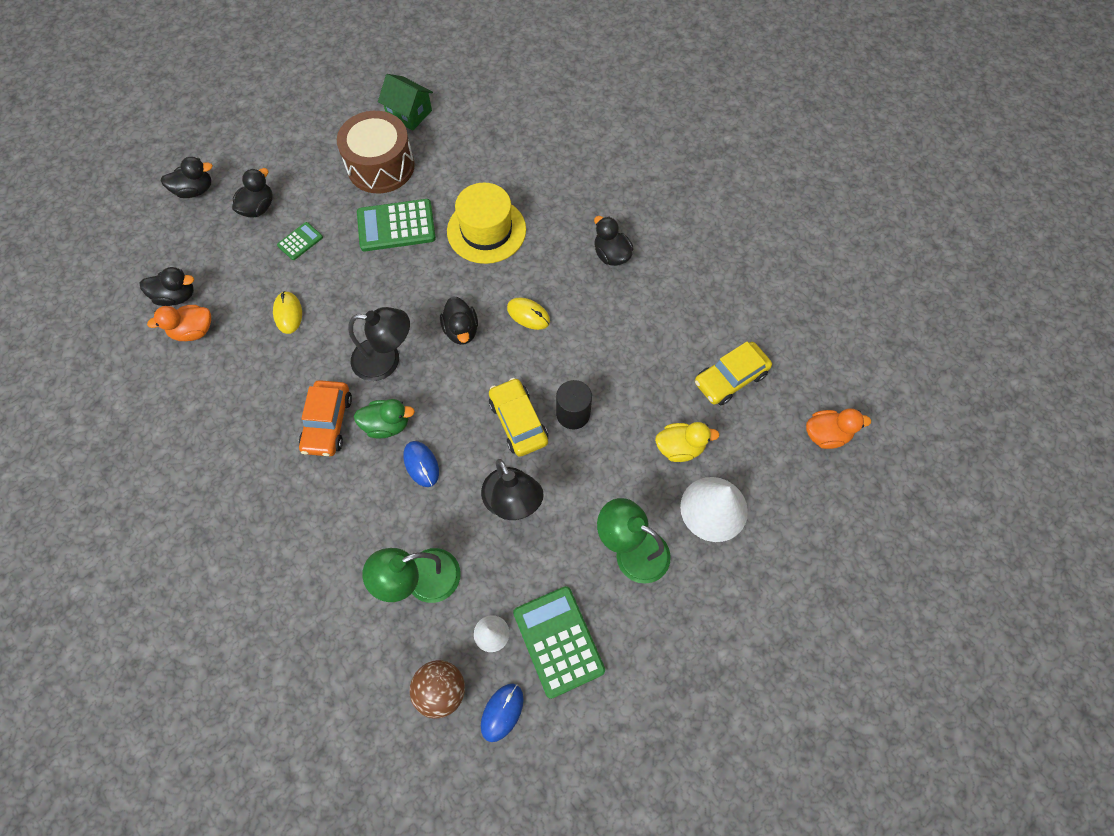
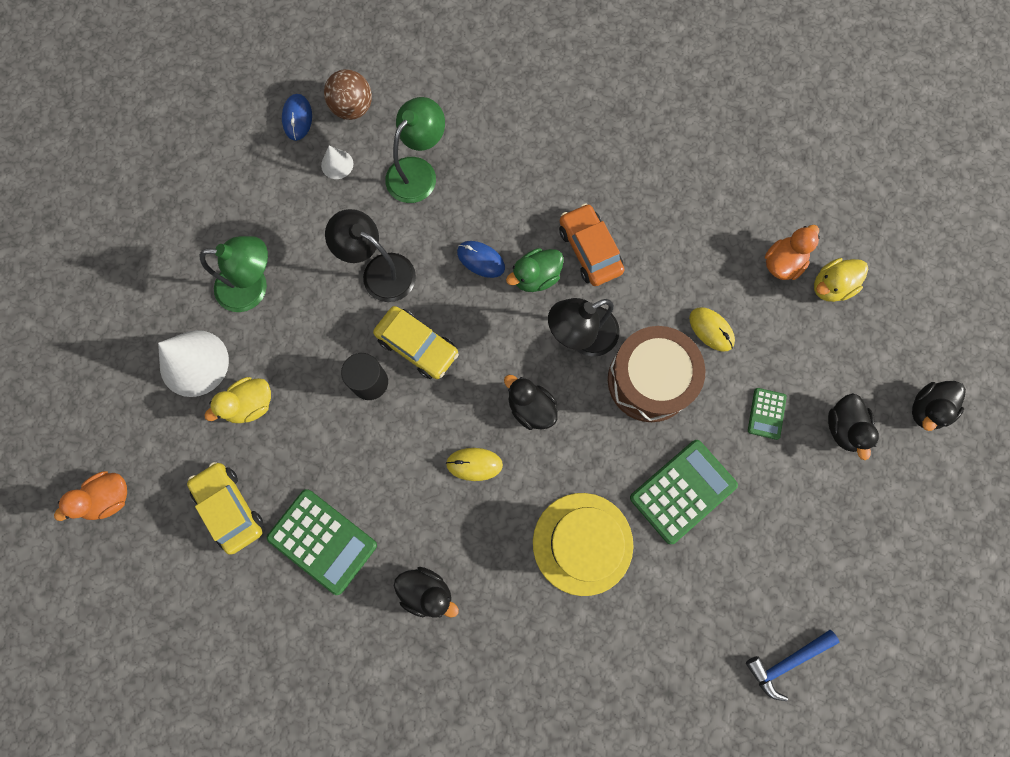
camera: 150 degrees right, 10 degrees up
(176, 296) = (830, 286): black duck -> yellow duck
(381, 166) = (759, 561): brown drum -> brown drum (649, 380)
(409, 113) = (787, 662): green house -> blue hammer
(558, 641) = (280, 186): green calculator -> green calculator (322, 541)
(730, 378) = (230, 508): yellow car -> yellow car turned 60 degrees counterclockwise

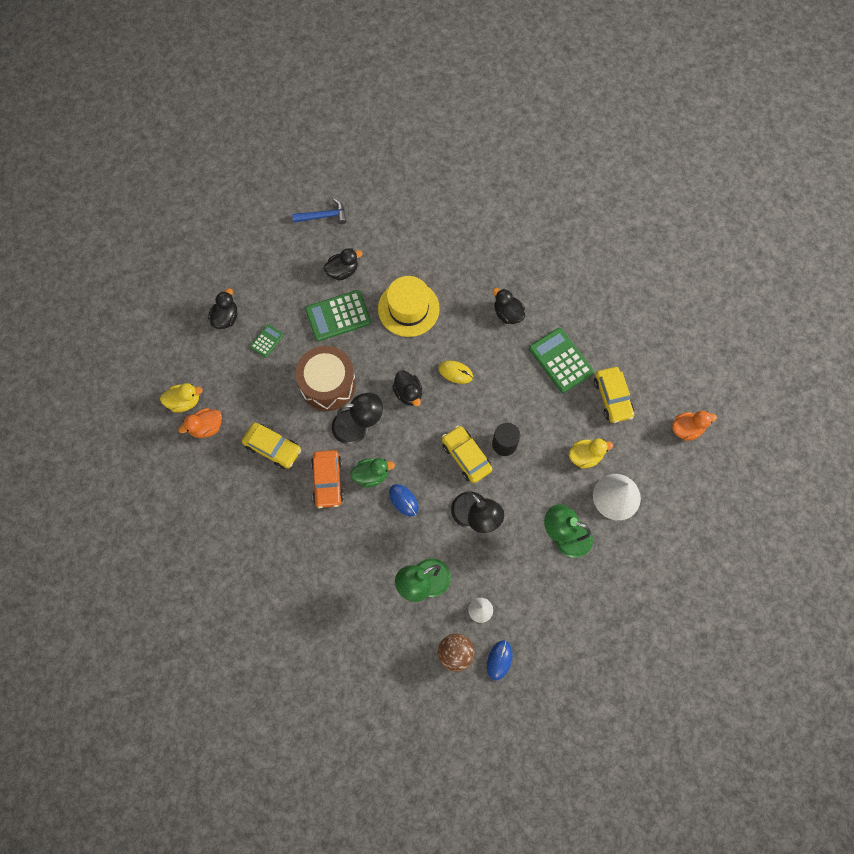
camera: 160 degrees left, 5 degrees down
(681, 267) = (273, 448): none -> yellow car
(711, 329) = (274, 401): yellow mouse -> none
(926, 409) = (171, 311): black duck -> black duck (343, 271)

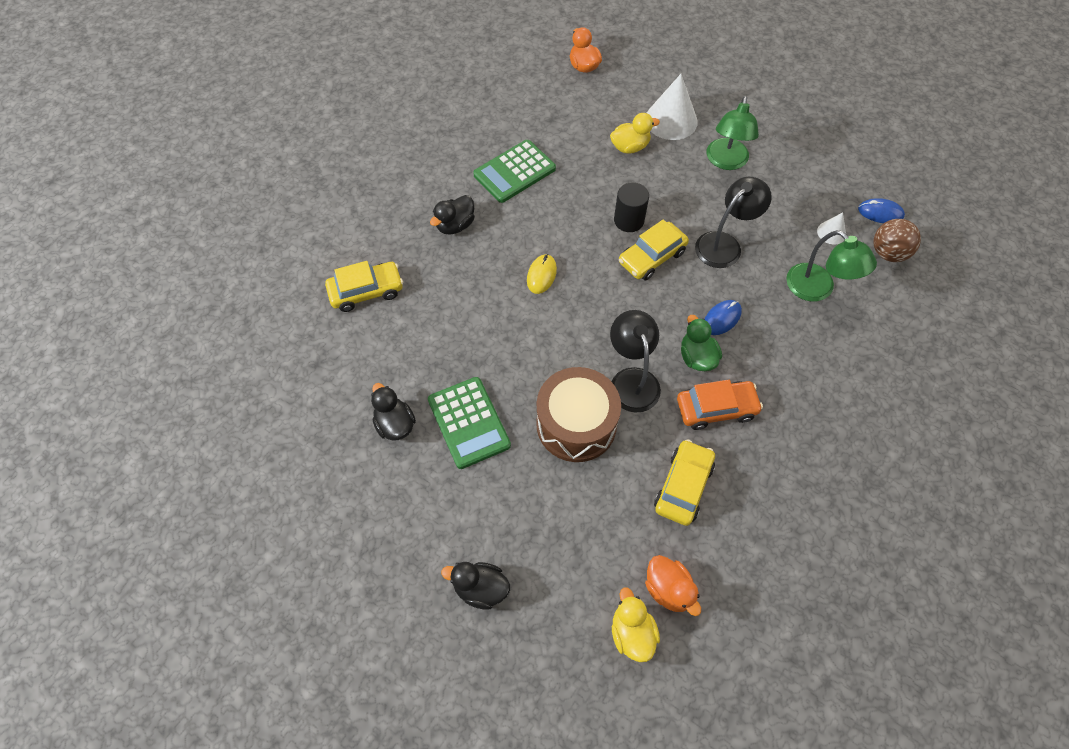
camera: 95 degrees left, 10 degrees down
(267, 341) = (516, 518): green calculator -> none
(323, 216) = (299, 462): blue hammer -> none
(408, 308) = (453, 335): yellow hat -> none
(408, 393) = (577, 325): black duck -> none
(585, 456) = (630, 147): yellow duck -> yellow duck turned 90 degrees clockwise
(612, 398) = (556, 125): yellow car -> yellow car (366, 291)

